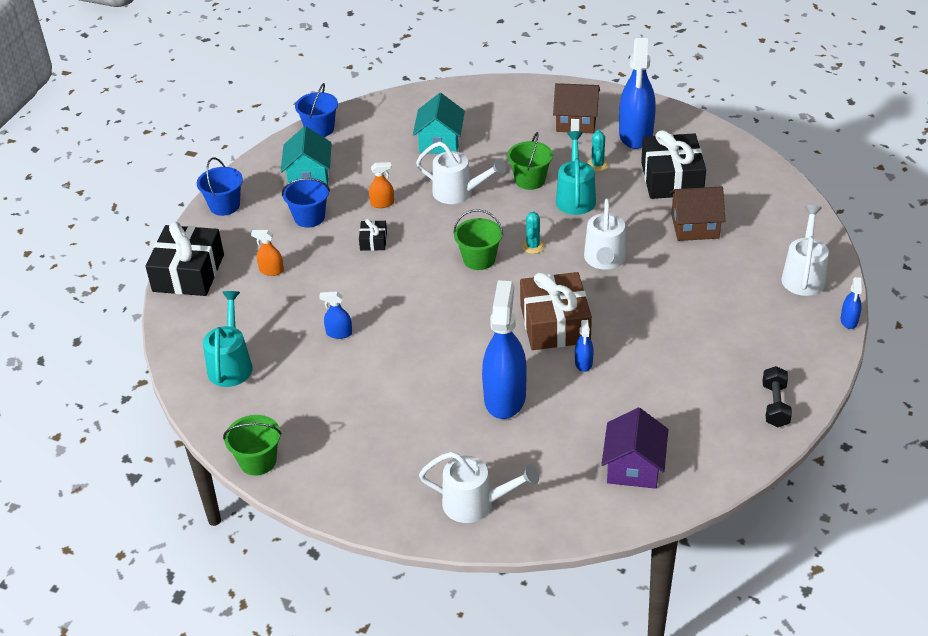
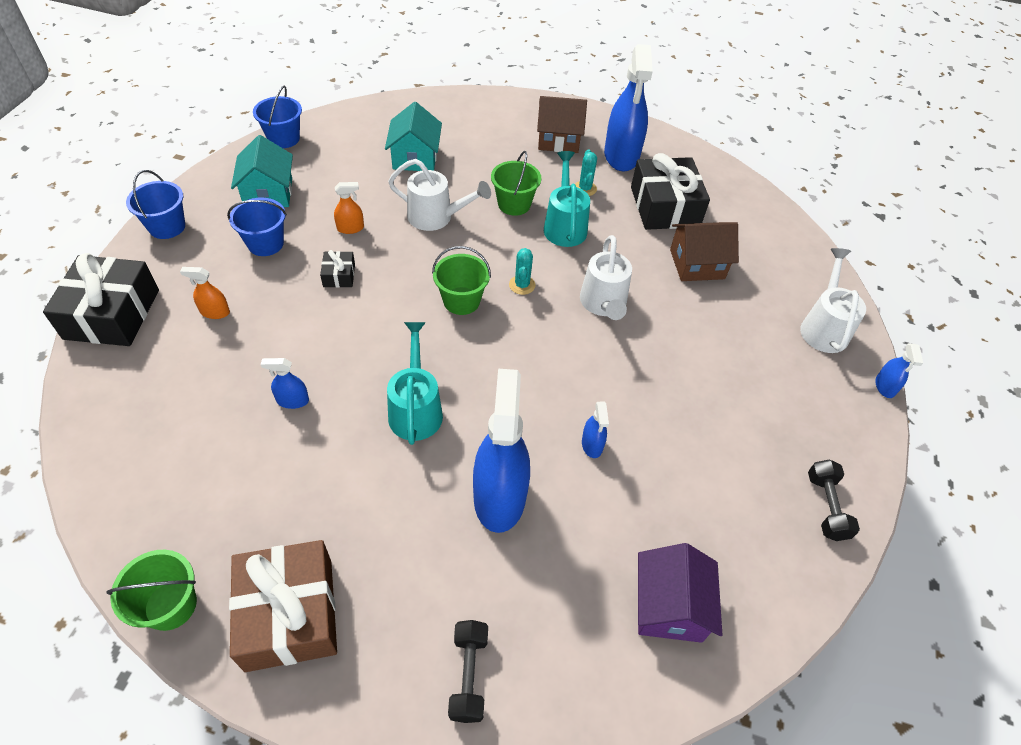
camera: 10 degrees left, 10 degrees up
(231, 364) = (151, 446): turquoise watering can -> turquoise watering can (416, 408)
(476, 504) = (468, 675): white watering can -> black dumbbell
(555, 324) = (553, 389): brown gift -> brown gift (289, 614)

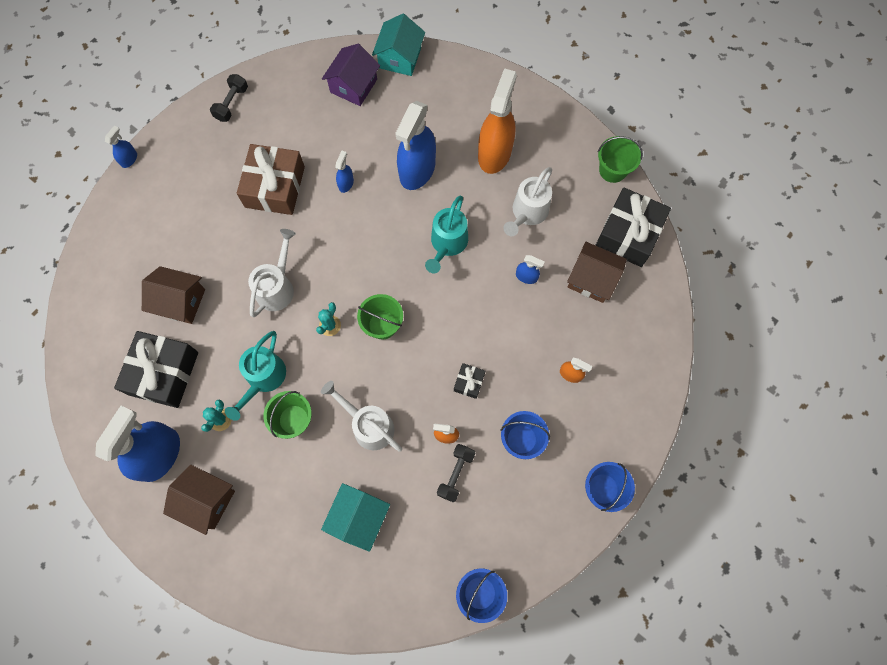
camera: 155 degrees left, 20 degrees up
(112, 314) = (647, 397): black gift -> black gift (628, 234)
(195, 424) = (592, 279): none -> brown house
(268, 193) = (508, 508): turquoise house -> turquoise house (400, 58)
(289, 614) = (551, 146): brown gift -> brown gift (275, 187)
(386, 566) = (494, 153): none -> orange spray bottle
(468, 675) = (469, 90): black dumbbell -> black dumbbell (455, 474)
(824, 327) = (130, 215): white watering can -> white watering can (527, 213)

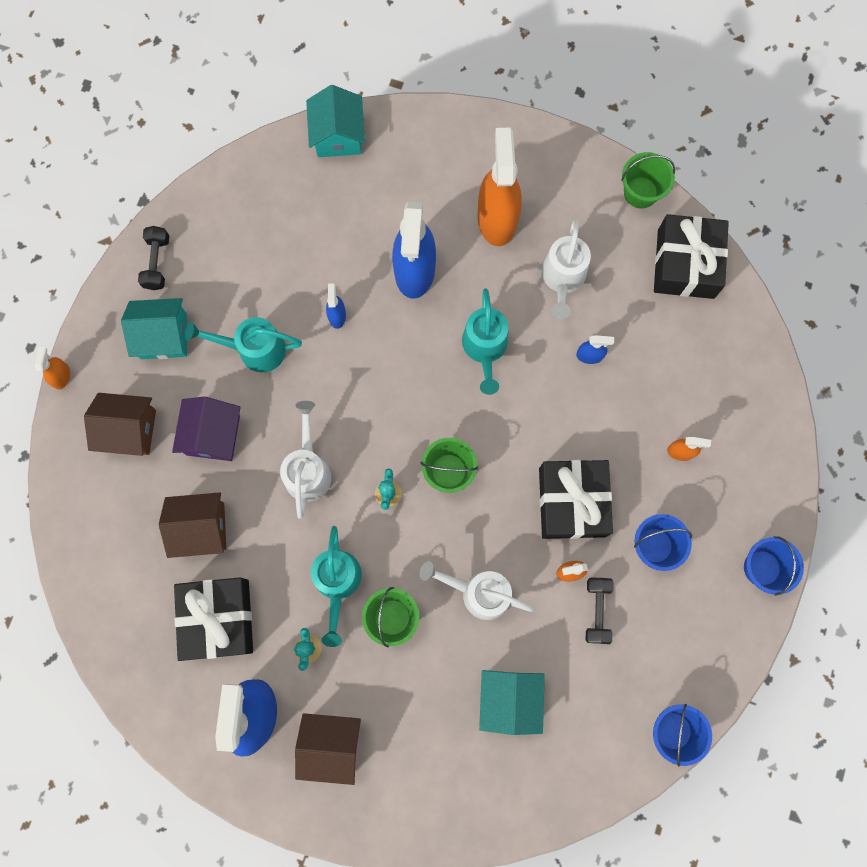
camera: 20 degrees left, 5 degrees up
(129, 159) = (61, 376): blue spray bottle -> orange spray bottle
(214, 156) = (163, 336): none -> turquoise house
(275, 187) = (254, 349): brown gift -> turquoise watering can
(353, 86) = (296, 190): purple house -> purple house (213, 435)
(469, 382) = (572, 502): black gift -> black gift, size x2.21
(592, 279) = (664, 332): brown house -> brown house (129, 430)

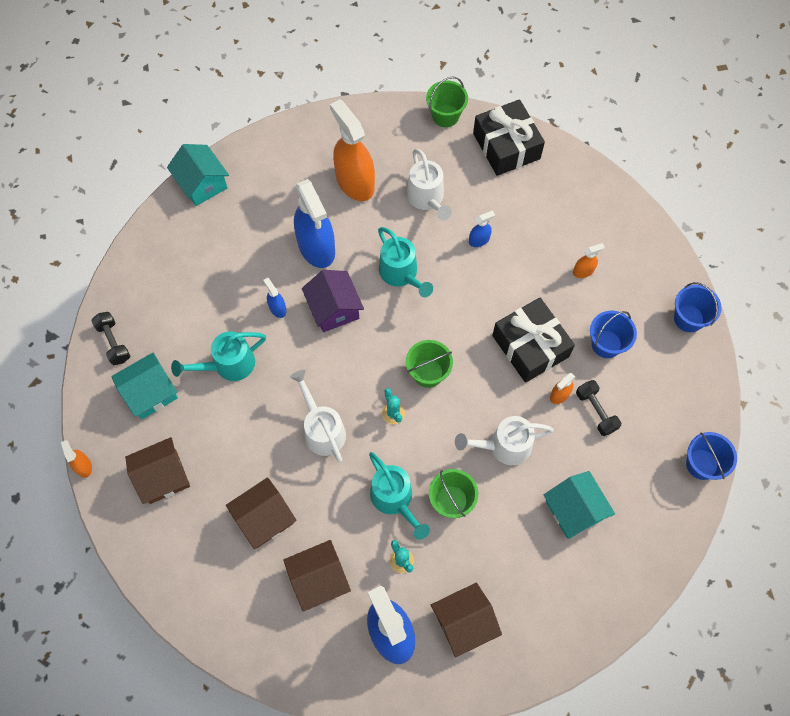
camera: 30 degrees left, 10 degrees down
(213, 435) = (233, 444): purple house -> purple house (334, 309)
(218, 619) = (319, 579): black gift -> brown house

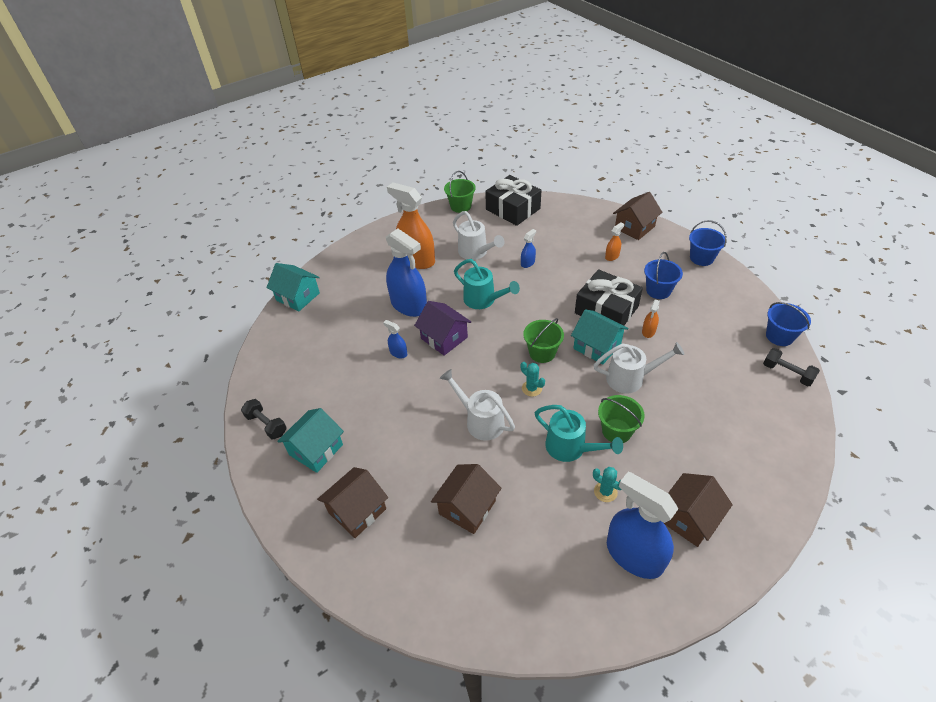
camera: 20 degrees left, 20 degrees down
(83, 466) = (276, 532): orange spray bottle -> none
(228, 365) = (376, 405): turquoise watering can -> none
(319, 579) = (543, 537): brown house -> brown house (634, 227)
(503, 446) = (631, 378): white watering can -> white watering can turned 150 degrees counterclockwise
(574, 510) = (714, 400): turquoise house -> turquoise house (597, 346)
(596, 411) = (681, 332): black dumbbell -> black dumbbell (787, 373)

